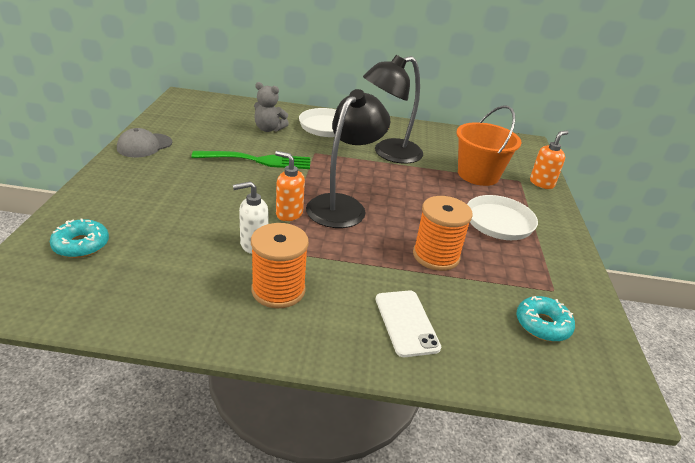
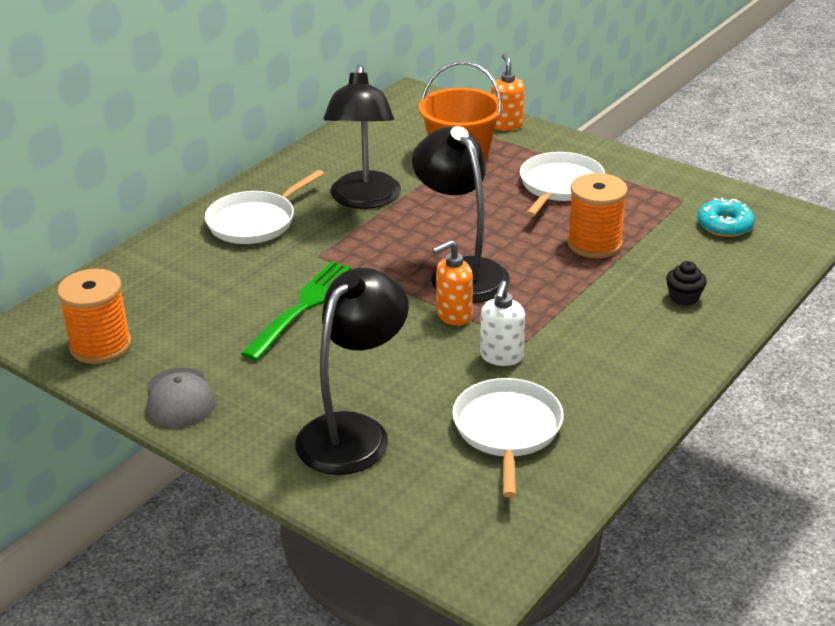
camera: 55 degrees left, 0 degrees up
(81, 245) = (420, 489): turquoise donut -> none
(136, 206) = (354, 432): none -> black lamp
(165, 267) = (507, 430): none -> white pan
(269, 129) = (217, 274): grey teddy bear -> none
(278, 290) = (593, 360): orange spool -> orange spool (101, 346)
(406, 323) = (684, 297): white phone -> black cupcake

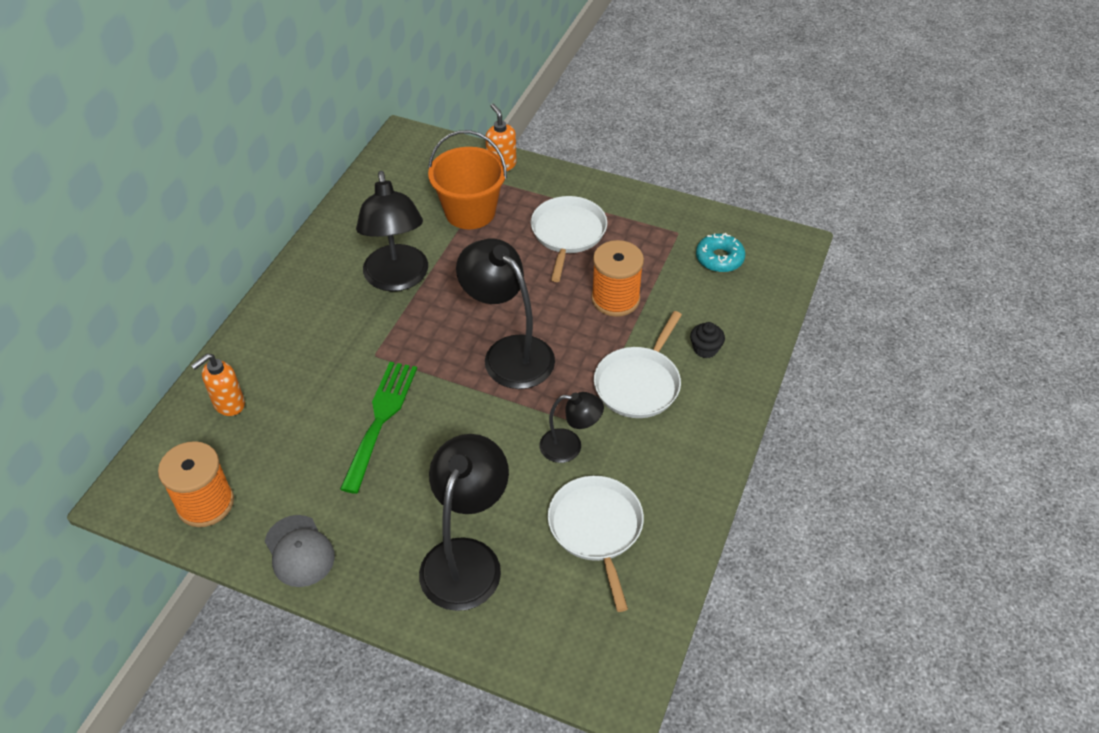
camera: 15 degrees left, 15 degrees up
(255, 222) = (304, 324): white pan -> white pan (639, 383)
(453, 315) = (516, 406): orange soap dispenser -> orange soap dispenser (228, 404)
(501, 357) = (570, 446): white soap dispenser -> black lamp

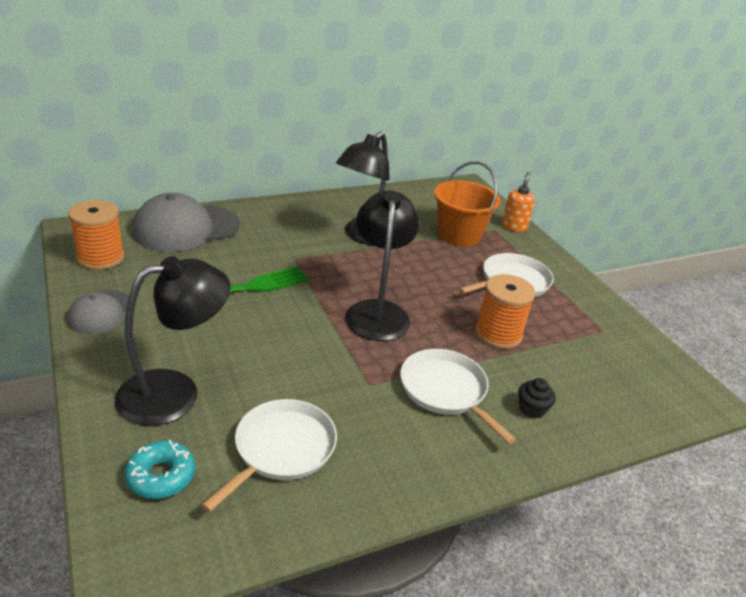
camera: 40 degrees right, 15 degrees down
(228, 404) = (186, 228): orange soap dispenser -> grey cap
(570, 446) = (339, 388): black lamp -> none
(639, 383) = (446, 391): white pan -> white pan turned 75 degrees clockwise
(719, 258) = (621, 365): turquoise donut -> turquoise donut (161, 476)

